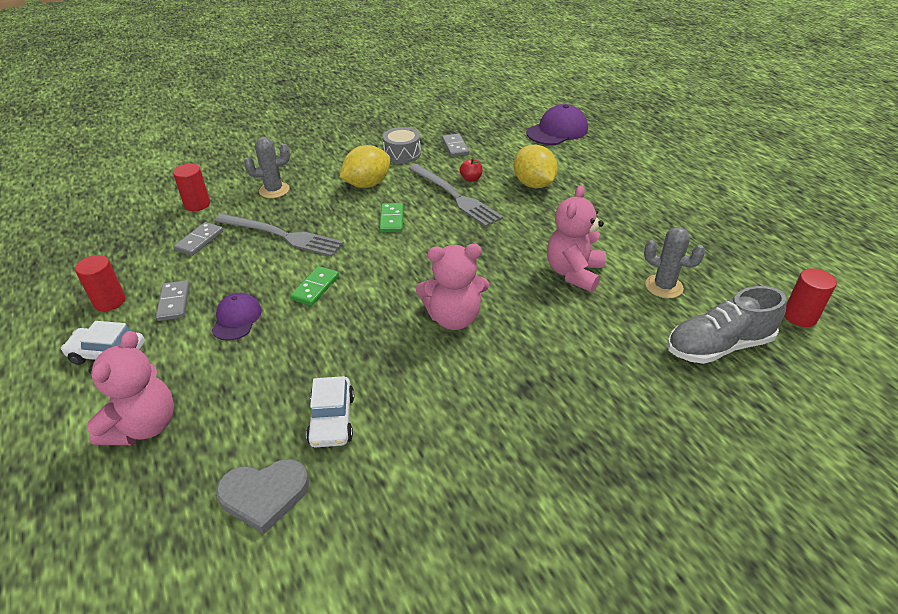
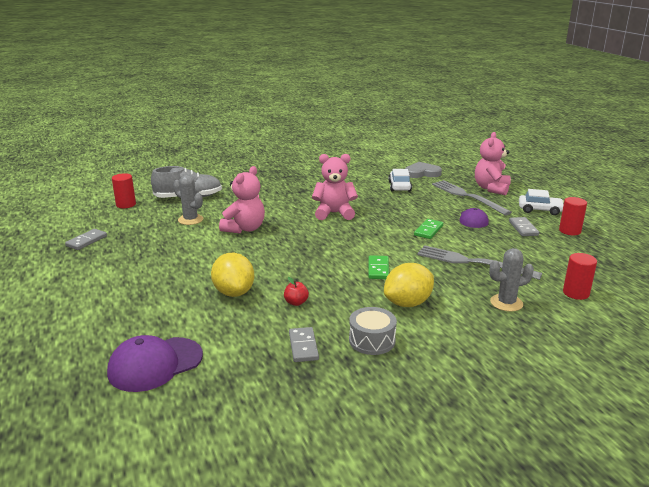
camera: 175 degrees left, 15 degrees down
(199, 241) = (542, 262): grey domino -> grey domino (86, 241)
(455, 196) = (317, 286): grey fork -> grey fork (467, 196)

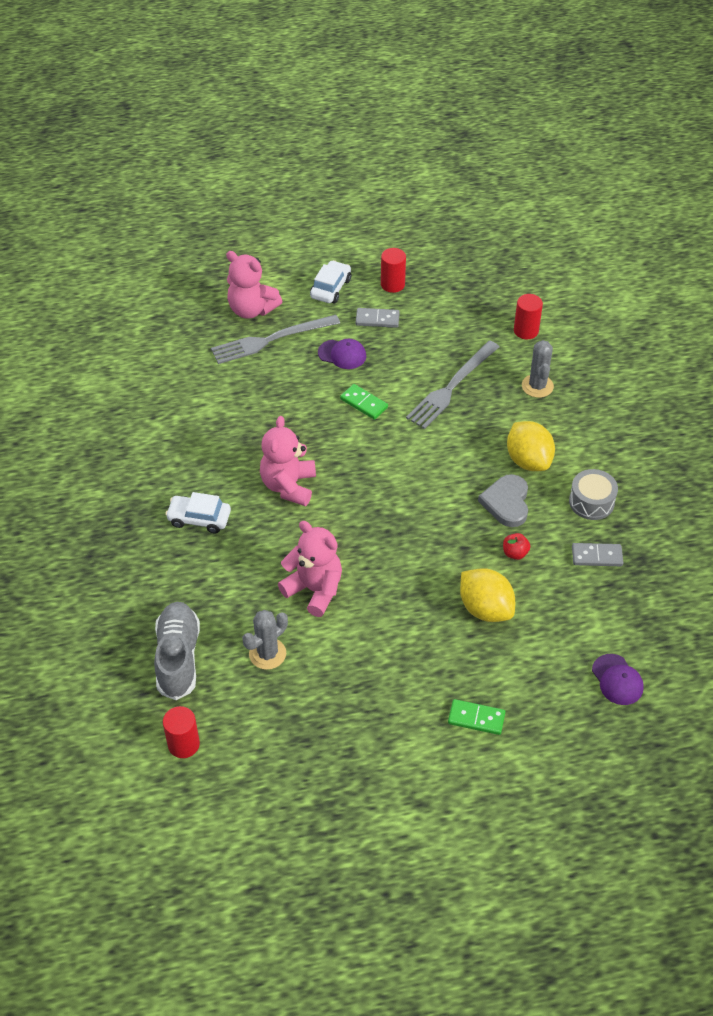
camera: 80 degrees left, 25 degrees up
(86, 241) = (311, 783): grey domino -> none
(155, 364) = (617, 680): purple cap -> purple cap, size x0.62
(234, 292) = (485, 608): yellow lemon -> yellow lemon turned 60 degrees clockwise
(378, 269) = (452, 470): green domino -> green domino (476, 718)
(399, 186) = (214, 399): white car -> white car (199, 518)
(422, 173) = (170, 363): grey heart -> grey heart (506, 502)

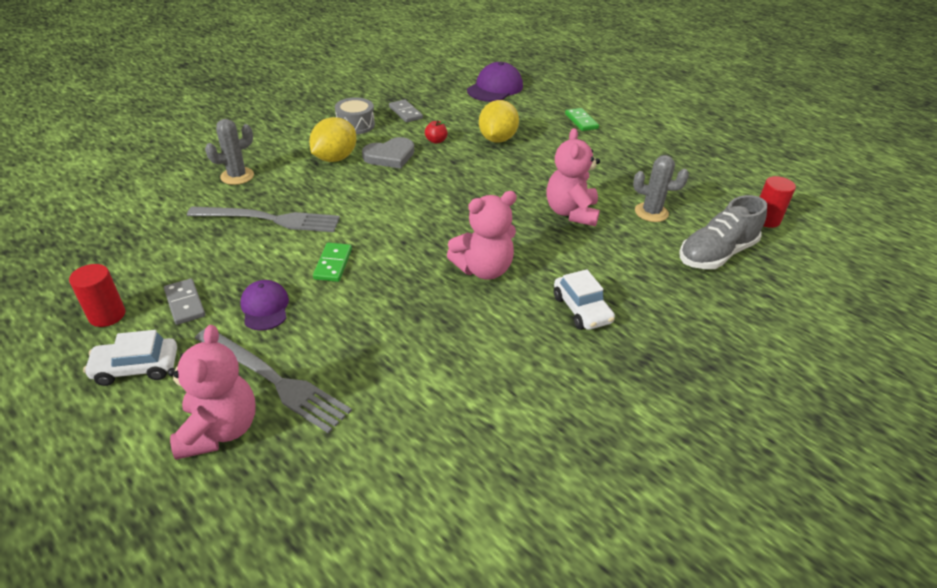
camera: 125 degrees left, 10 degrees down
(526, 331) = (156, 201): red cylinder -> none
(617, 680) = (495, 88): purple cap -> purple cap, size x1.62

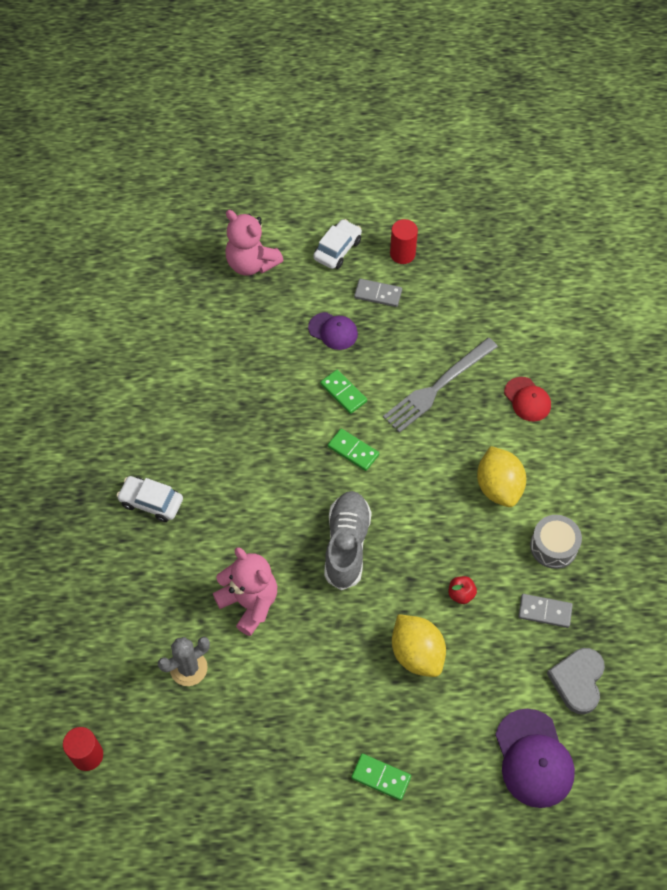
camera: 135 degrees right, 20 degrees up
(237, 176) = (527, 399): grey cactus -> red cap
(273, 380) = (264, 303): grey fork -> none
(385, 230) = (353, 451): none -> green domino
(390, 156) = (465, 533): grey heart -> grey heart (578, 681)
(483, 269) = (247, 478): pink teddy bear -> none
(716, 254) = (100, 657): grey shoe -> grey shoe (347, 545)

